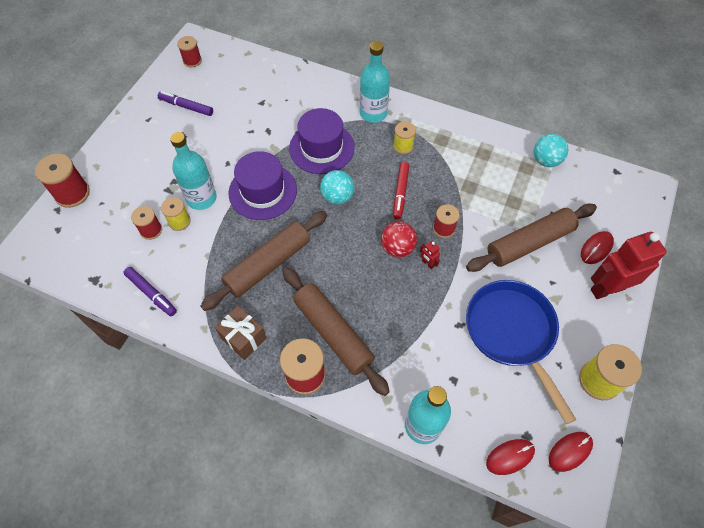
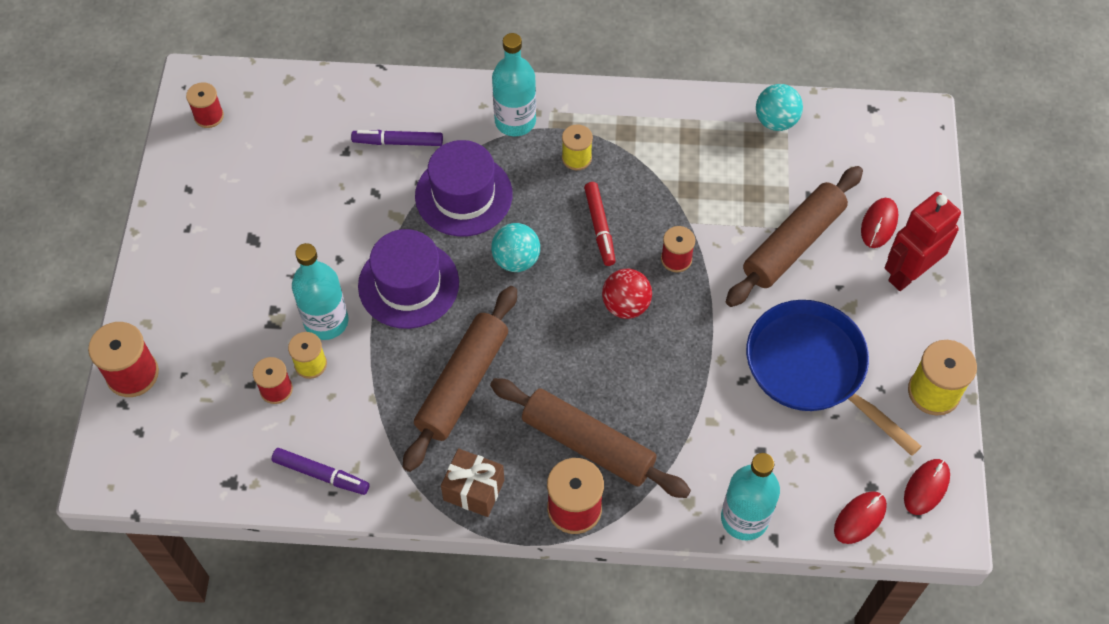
camera: 20 degrees left, 0 degrees up
(186, 107) = (236, 192): purple marker -> purple marker (398, 142)
(428, 263) = (673, 313): red robot -> none

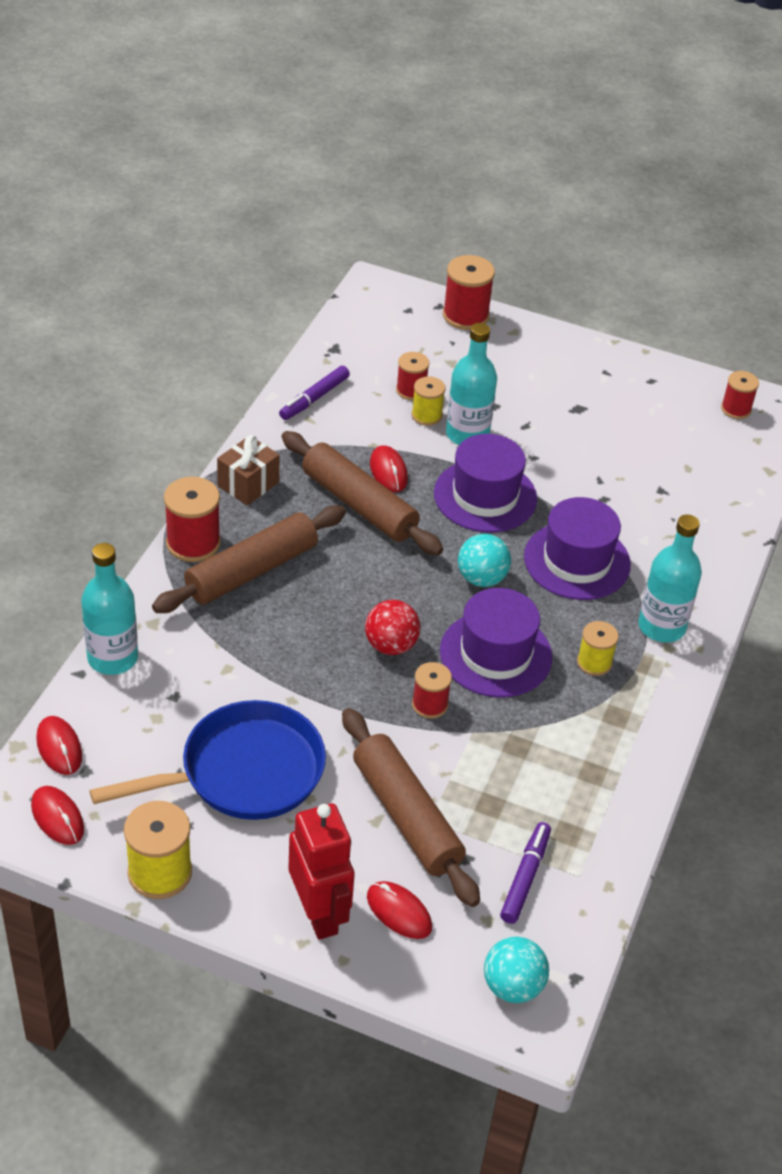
camera: 105 degrees right, 15 degrees down
(398, 142) = (662, 530): purple marker -> purple marker (525, 877)
(406, 373) = (388, 471): none -> red mouse
(599, 227) = (496, 654): red marker -> purple hat
(776, 121) = (587, 865): turquoise ball -> turquoise ball (512, 986)

